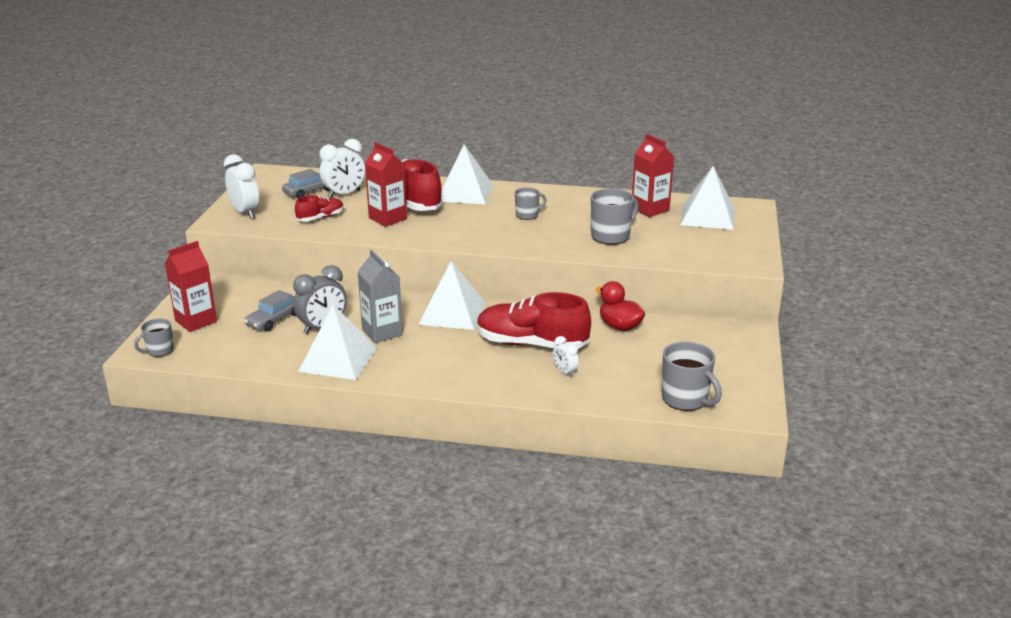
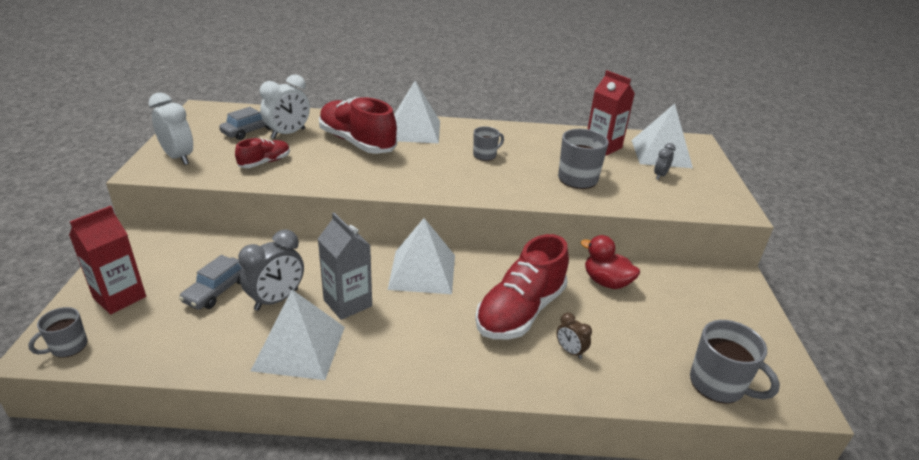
camera: 10 degrees left, 5 degrees up
(388, 218) = (339, 162): red carton -> none
(531, 344) = (520, 311): red shoe -> red shoe turned 60 degrees counterclockwise
(565, 372) = (570, 351): white clock -> brown clock
(695, 235) = (660, 175): none -> grey clock

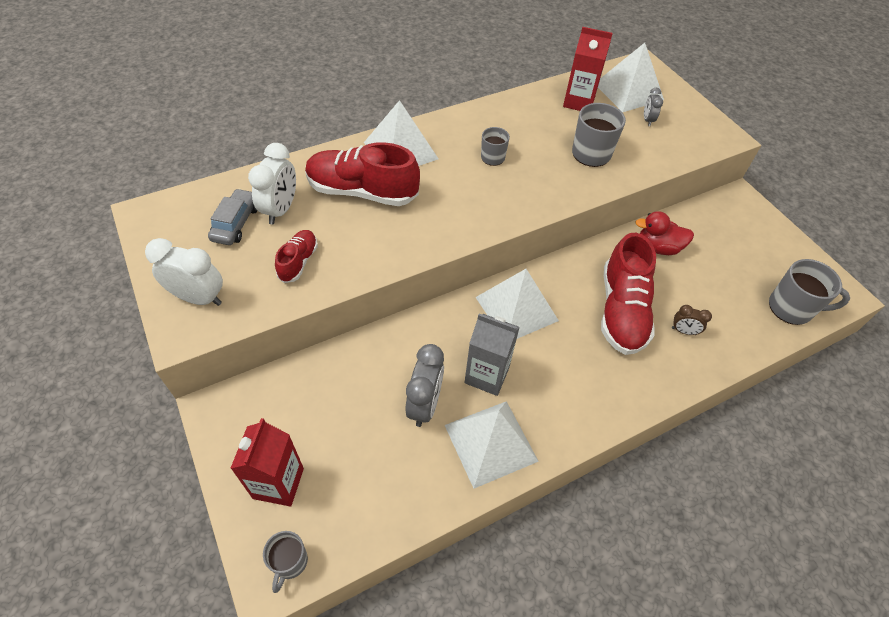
camera: 30 degrees left, 20 degrees up
(217, 290) = (363, 424): grey car -> none

